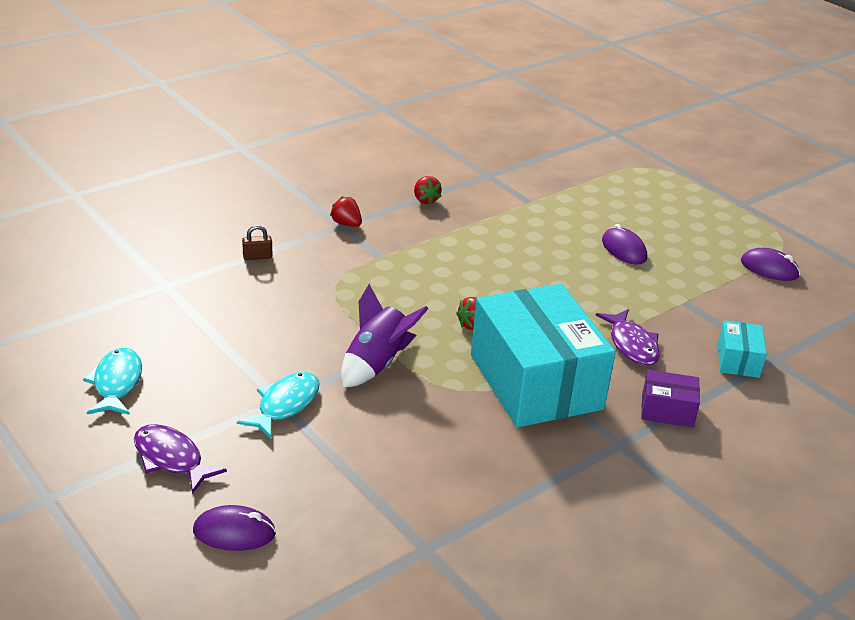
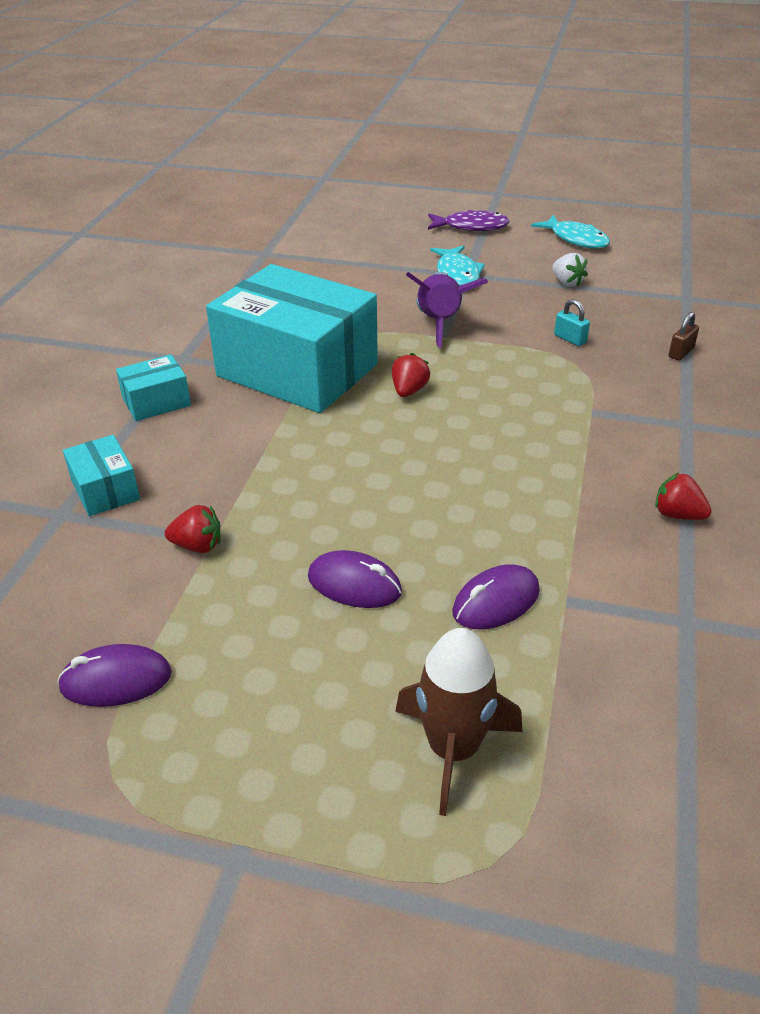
camera: 145 degrees right, 5 degrees up
(217, 345) = (567, 283): none -> white strawberry
(234, 532) = (382, 219): purple mouse -> purple mouse (496, 602)
(307, 301) = (570, 339): none -> turquoise padlock
(346, 224) = (686, 429): red strawberry -> red strawberry (198, 546)
(632, 345) = (236, 449): purple fish -> none
(635, 190) = (453, 749): none -> brown rocket
(667, 410) = (156, 402): purple box -> turquoise box

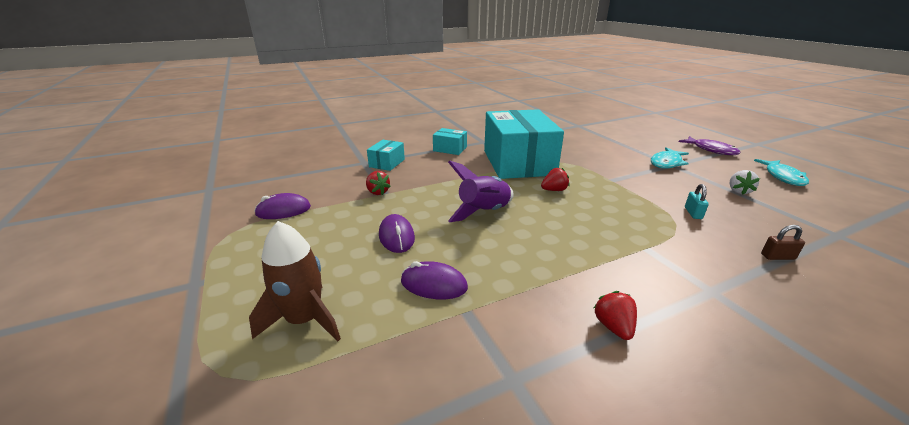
camera: 50 degrees right, 10 degrees down
(116, 680) = (283, 210): purple mouse -> purple mouse turned 60 degrees counterclockwise
(439, 324) = (619, 175): purple rocket -> purple rocket (484, 212)

